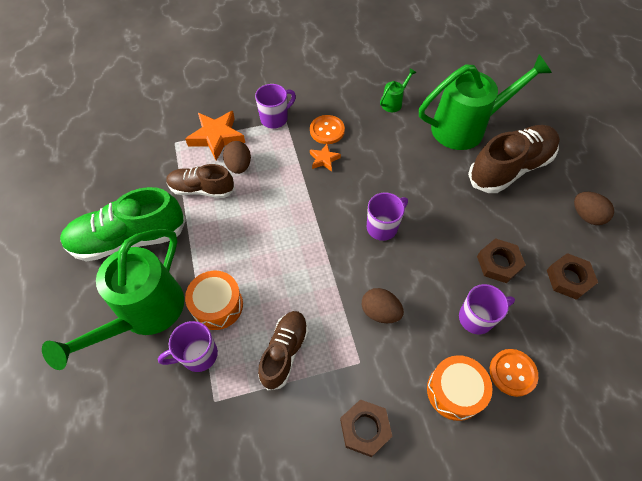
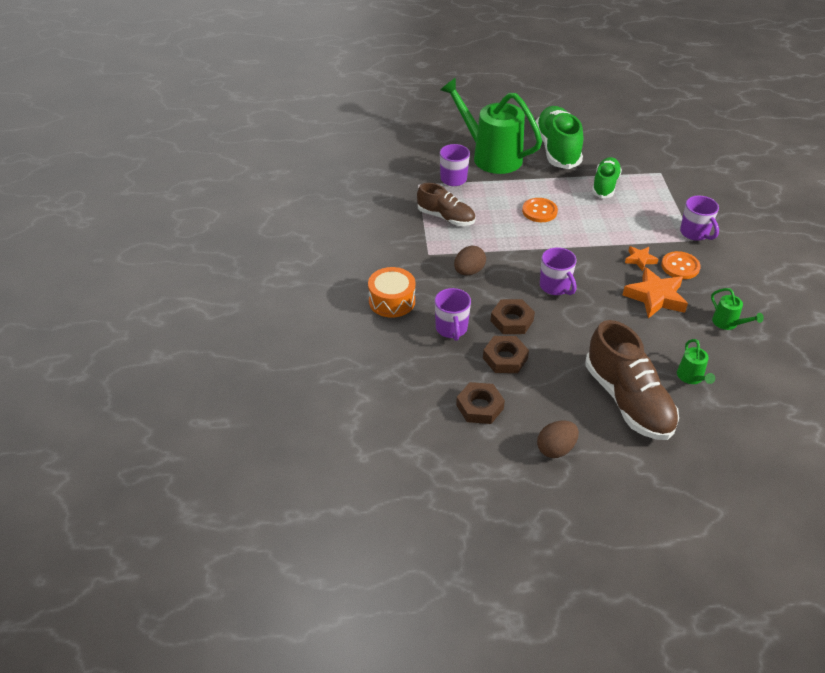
camera: 100 degrees right, 15 degrees down
(202, 189) = (605, 185): brown shoe -> green shoe
(216, 137) = (667, 196): orange star -> orange star (655, 297)
(217, 305) = (491, 188): orange drum -> none
(239, 166) = (631, 207): brown egg -> none
(365, 429) = (378, 249): brown nut -> brown nut (512, 320)
(466, 127) = (691, 378): green watering can -> green watering can, size x0.41
(512, 373) = (397, 339): orange button -> orange button (539, 211)

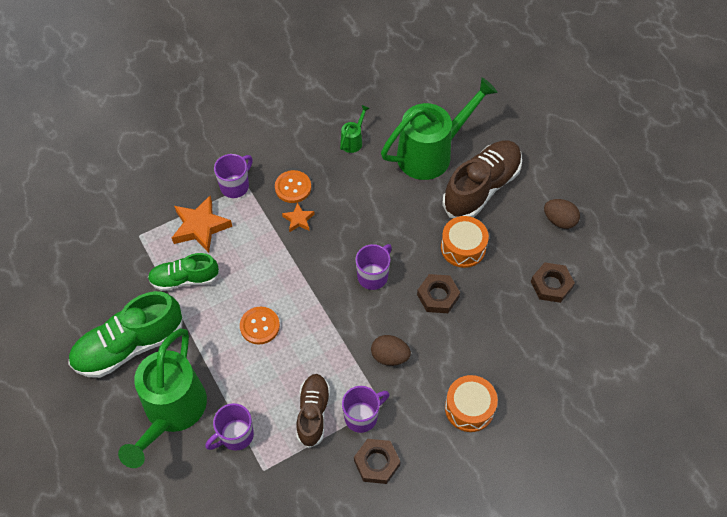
camera: 115 degrees left, 15 degrees up
(451, 329) = (476, 340): purple mug -> purple mug (362, 416)
(505, 358) = (487, 285): brown nut -> brown nut (376, 463)
(557, 357) = (463, 247): none -> orange drum
(655, 297) = (346, 197): orange star -> orange star (200, 227)
(691, 378) = (432, 153): green watering can -> green watering can, size x2.43

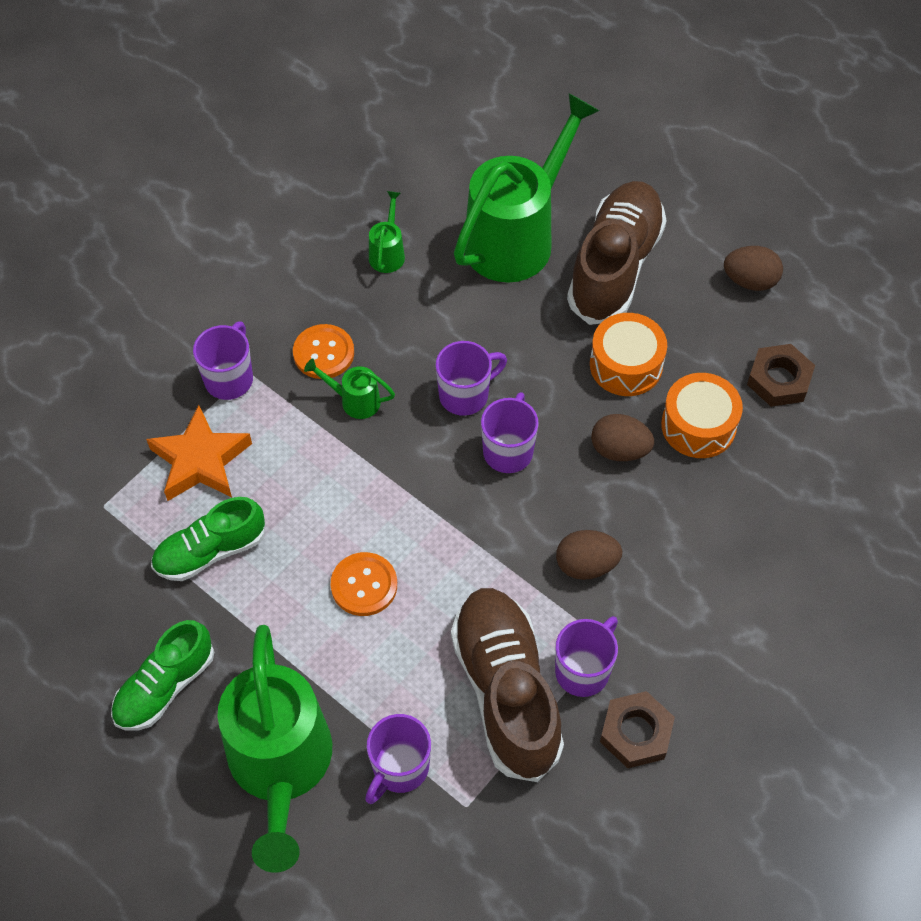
camera: 20 degrees left, 0 degrees up
(129, 346) = (165, 686): green shoe -> green shoe, size x0.62
(298, 219) = (354, 400): orange star -> green watering can
(313, 413) = (506, 691): brown shoe -> brown shoe, size x1.62
(362, 236) = (465, 395): none -> purple mug
(438, 296) = (619, 450): brown nut -> brown egg
(469, 408) = (738, 602): orange drum -> orange drum (698, 425)

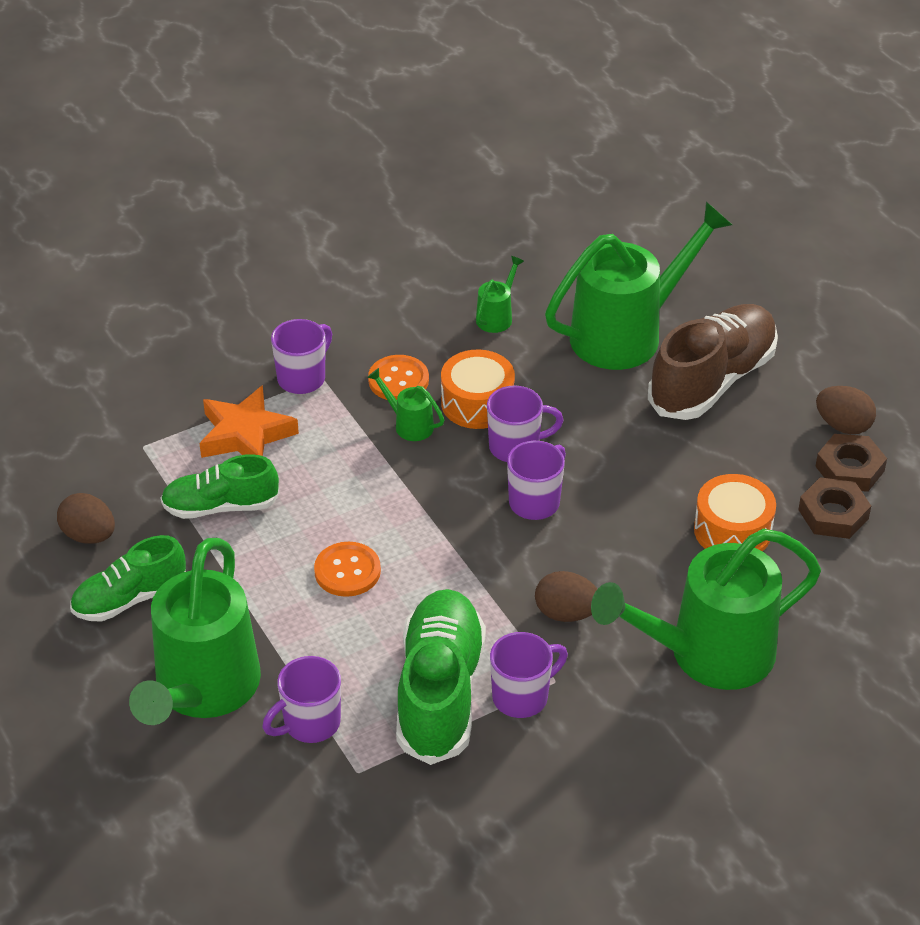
camera: 20 degrees right, 15 degrees down
(506, 691) = (440, 692): brown shoe -> green shoe
(619, 450) = (644, 529): brown egg -> brown egg (89, 535)
(626, 365) = (684, 463): orange drum -> orange drum (477, 403)
(636, 733) = (548, 761): brown nut -> brown nut (849, 469)
(729, 567) = (706, 654): none -> green watering can

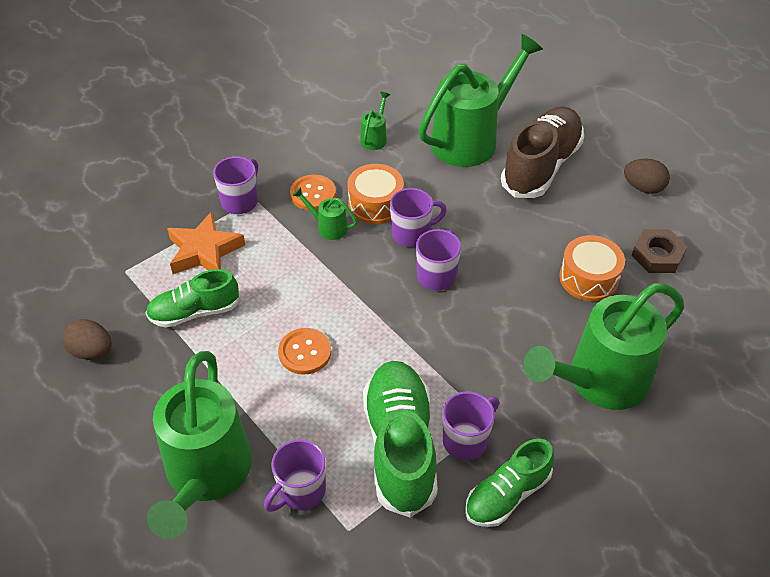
camera: 10 degrees left, 5 degrees up
(130, 598) = (133, 401): green shoe -> green shoe (507, 494)
(566, 613) = (483, 363): brown egg -> none
(849, 469) = (658, 219): brown nut -> none

